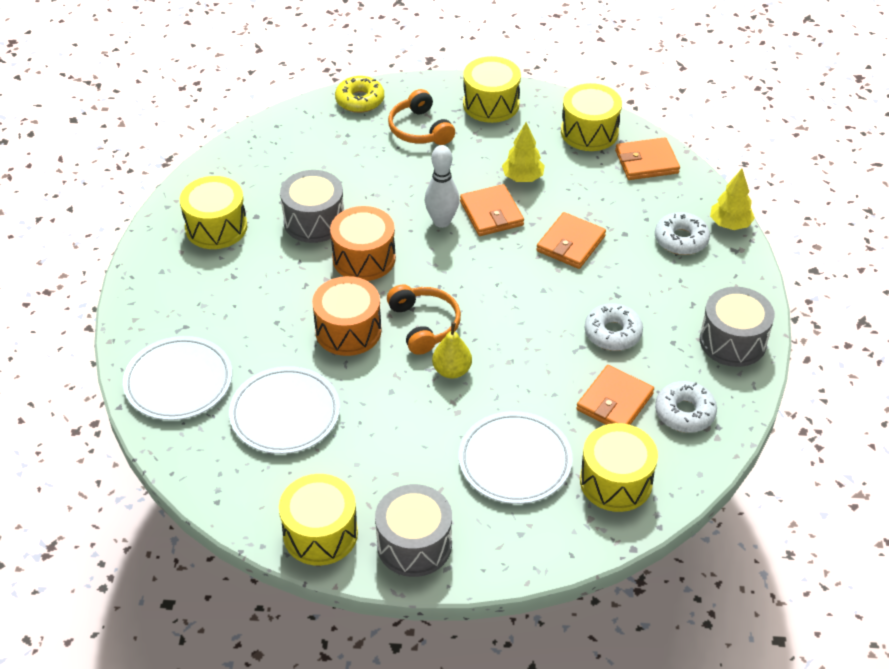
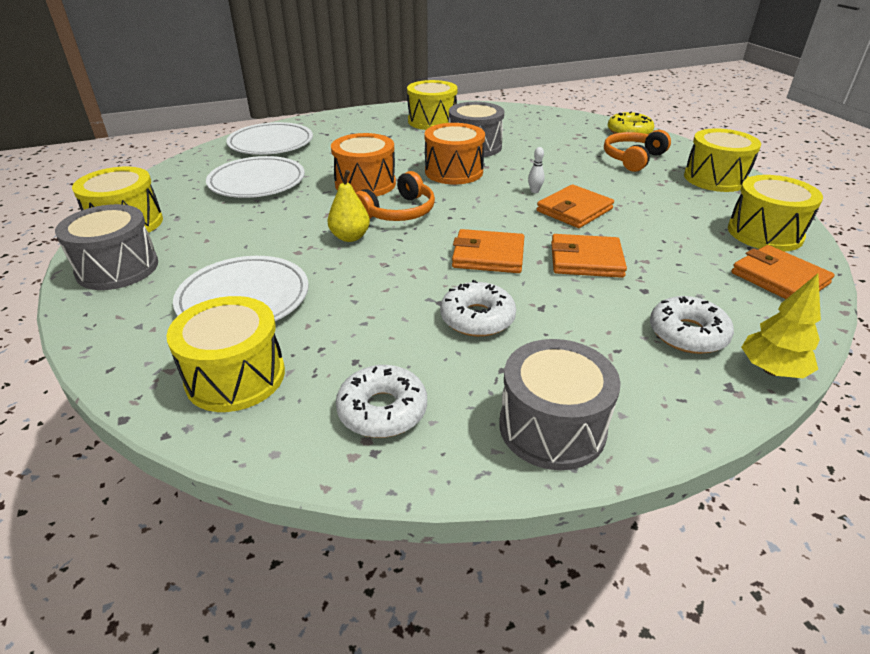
camera: 65 degrees right, 10 degrees down
(442, 221) = (534, 191): white bowling pin -> white bowling pin, size x0.46
(522, 178) = (643, 214): yellow tree -> none
(614, 402) = (367, 345): orange wallet -> orange wallet (488, 255)

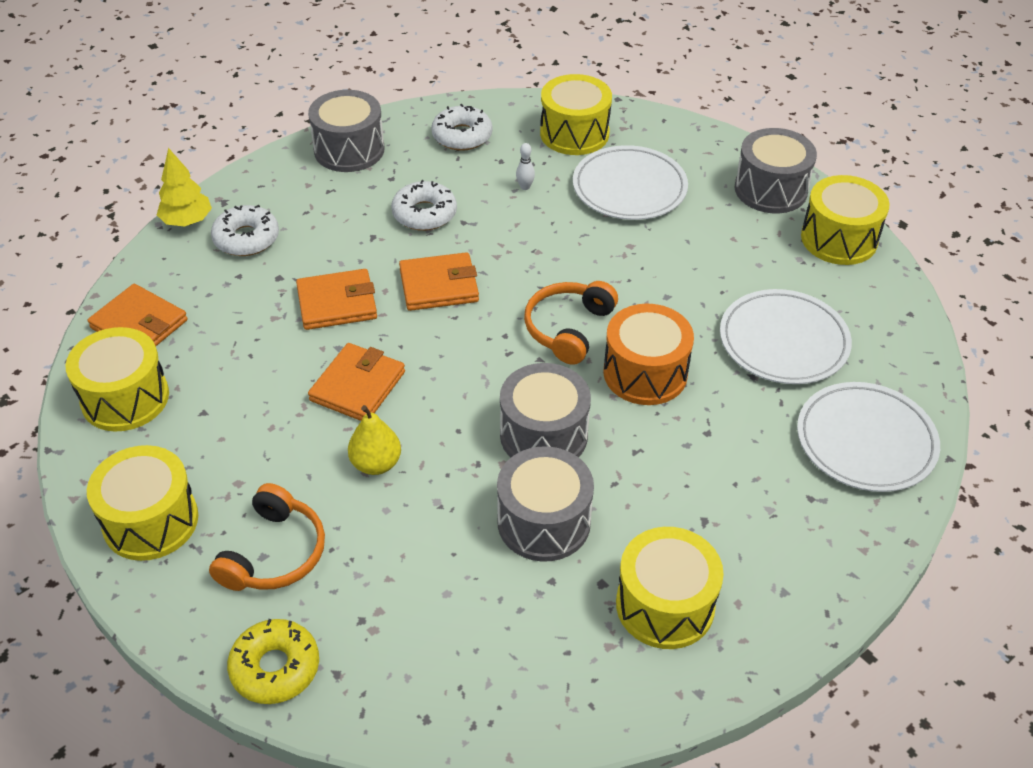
camera: 160 degrees right, 10 degrees up
(350, 237) = (594, 276): yellow pear -> yellow pear (376, 463)
(454, 171) = (543, 435): orange drum -> grey drum
(534, 191) = (416, 415): white bowling pin -> white bowling pin (525, 187)

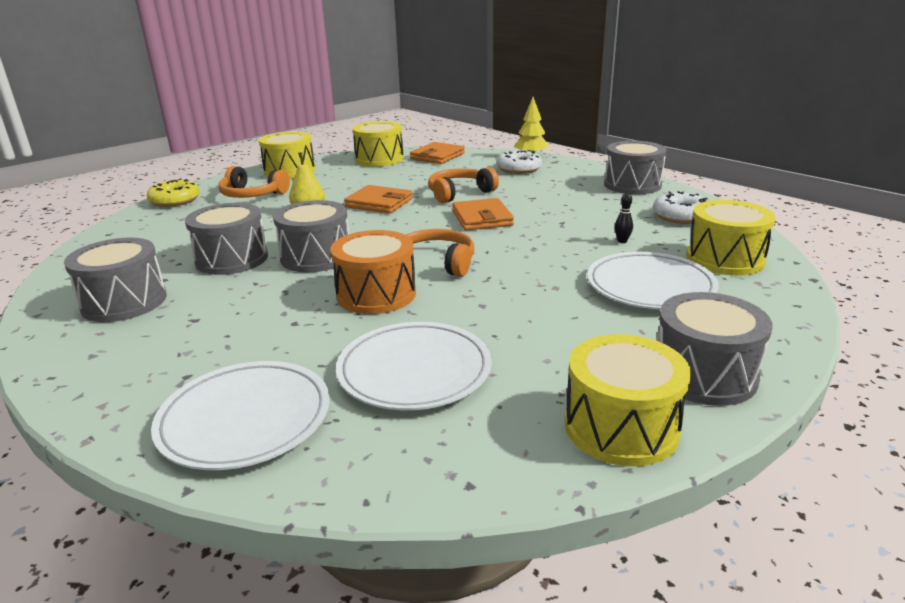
camera: 90 degrees right, 20 degrees down
(337, 303) = (459, 193): orange wallet -> orange headphones
(424, 214) = (566, 210): white donut -> none
(525, 187) = (622, 241): white bowling pin -> black bowling pin
(665, 605) = (124, 302): yellow drum -> grey drum

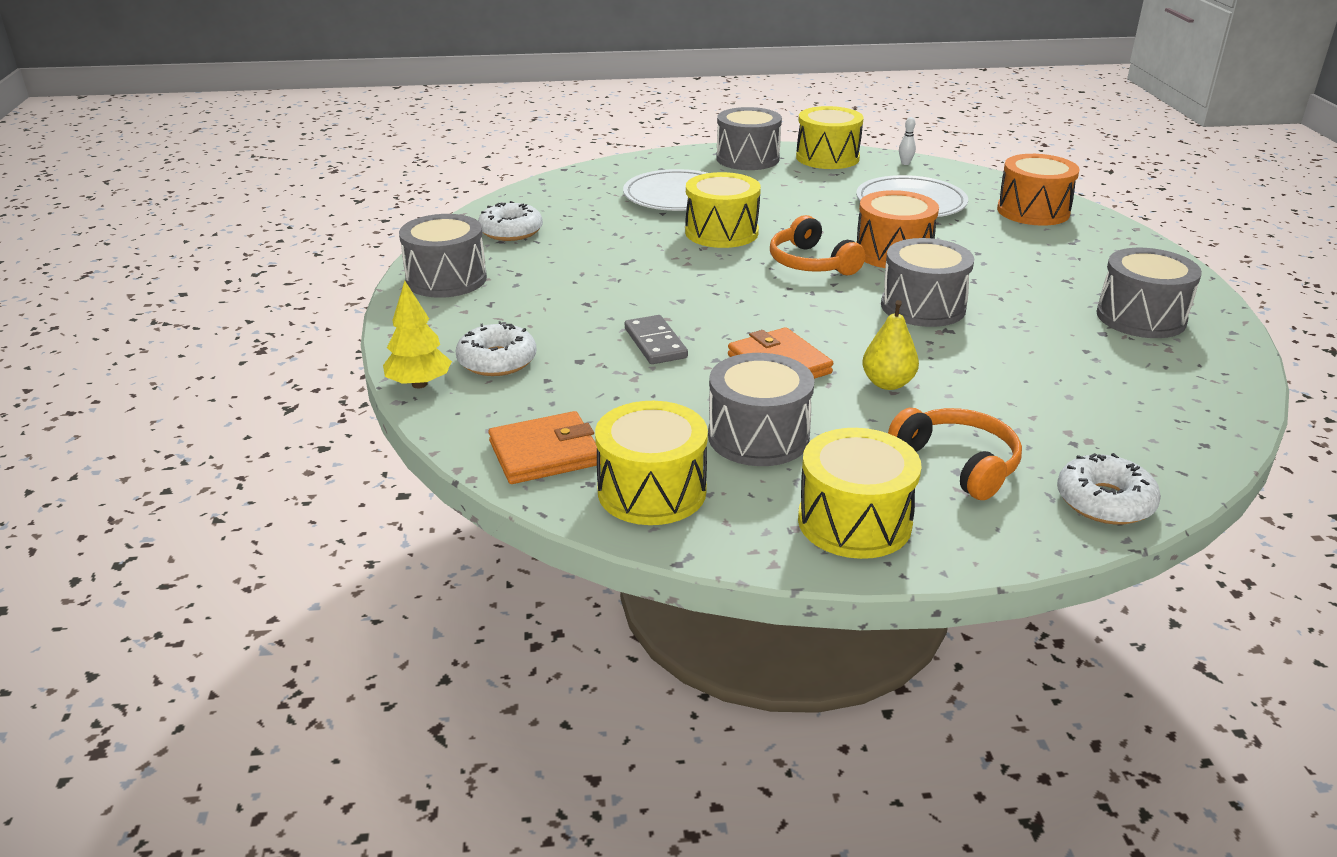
camera: 145 degrees left, 5 degrees up
(175, 200) = (1104, 501): yellow donut -> white donut
(232, 259) = (1020, 335): grey drum -> grey drum (758, 437)
(245, 419) = (1033, 211): white plate -> orange drum
(459, 193) = (655, 343): orange headphones -> grey domino
(482, 218) = (693, 295): orange wallet -> none
(500, 468) = (905, 163): none -> white bowling pin
(622, 241) = (617, 228): black bowling pin -> none
(725, 259) = (580, 194): yellow drum -> yellow drum (721, 232)

